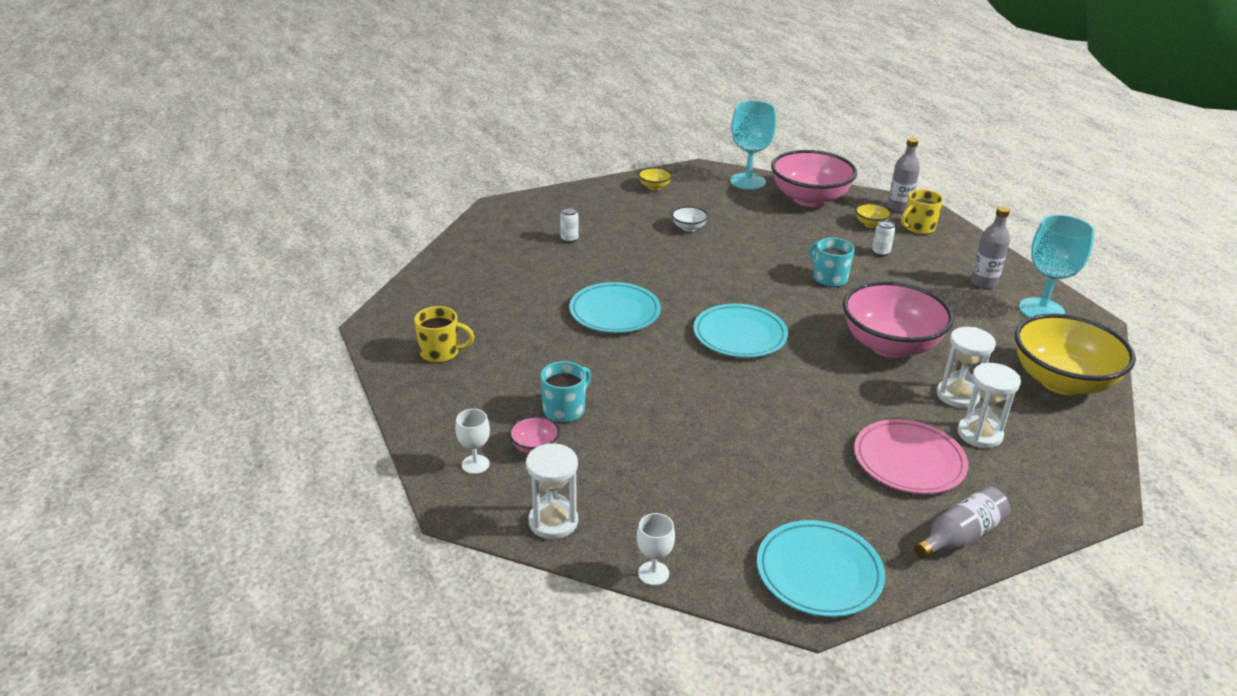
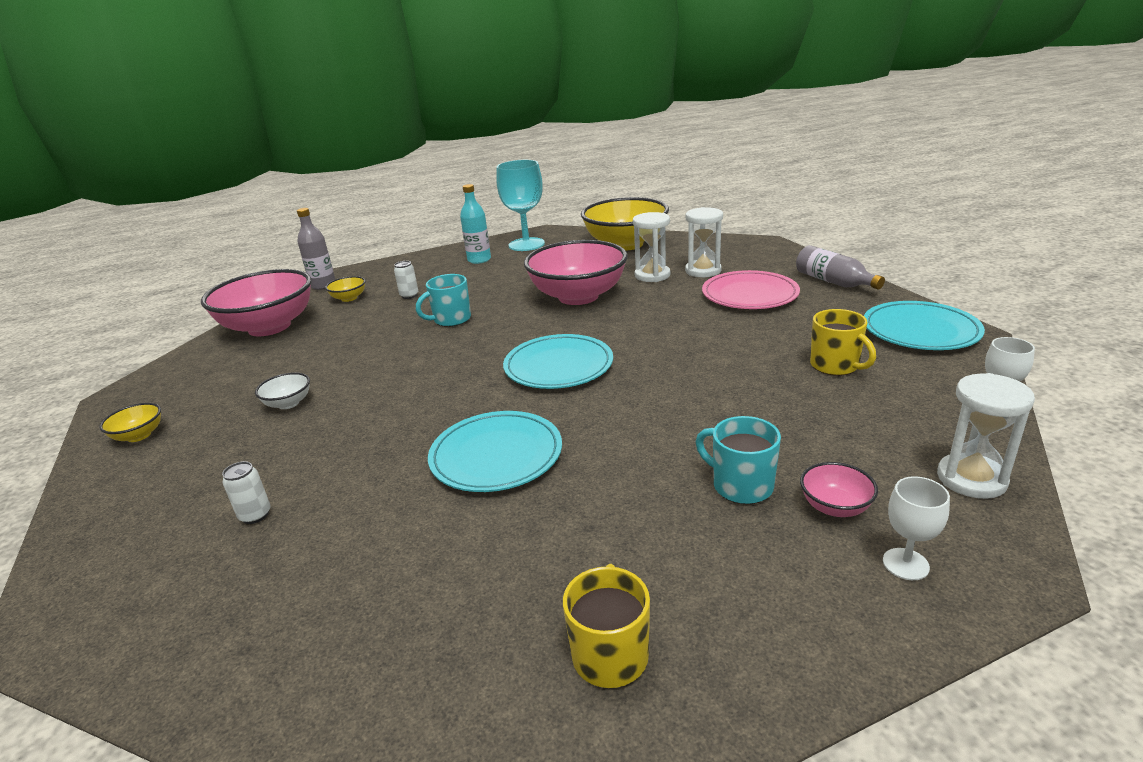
camera: 85 degrees left, 5 degrees down
(748, 181) = (190, 363): turquoise goblet -> none
(918, 228) = (369, 279): yellow mug -> yellow mug (835, 366)
(983, 283) = (479, 260): grey bottle -> turquoise bottle

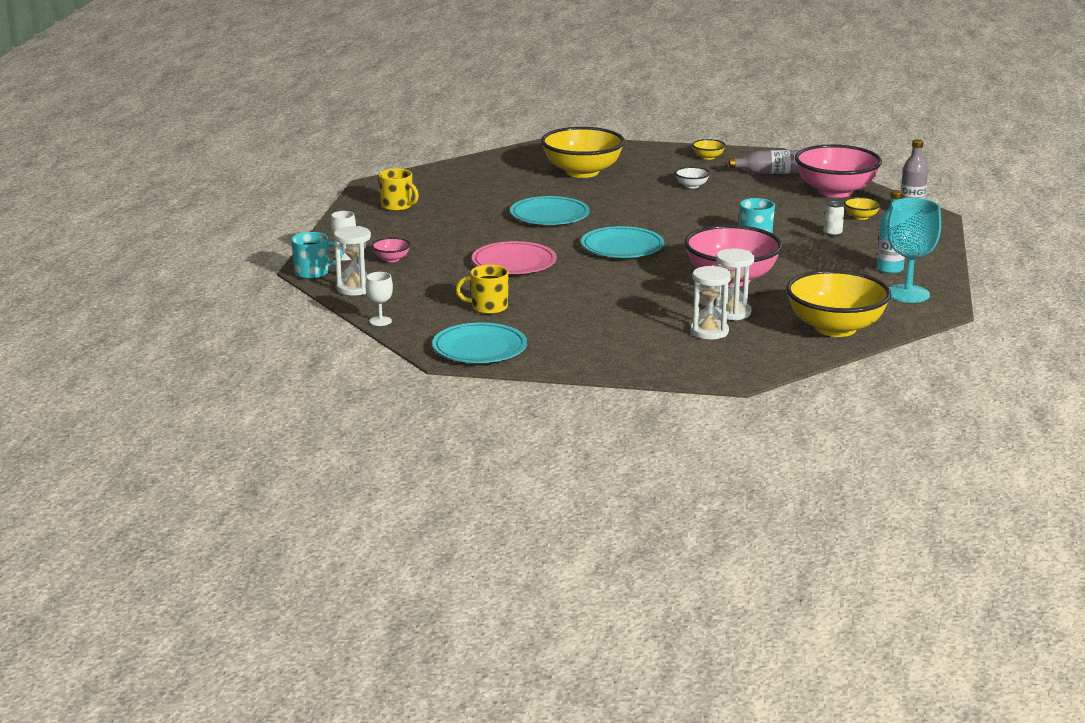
camera: 120 degrees right, 5 degrees down
(255, 515) = (582, 172): white can -> yellow bowl
(740, 485) = (436, 249): turquoise mug -> turquoise mug (313, 273)
(749, 295) = (630, 328): pink plate -> pink plate (514, 263)
(833, 282) = (600, 362): grey bottle -> grey bottle (769, 173)

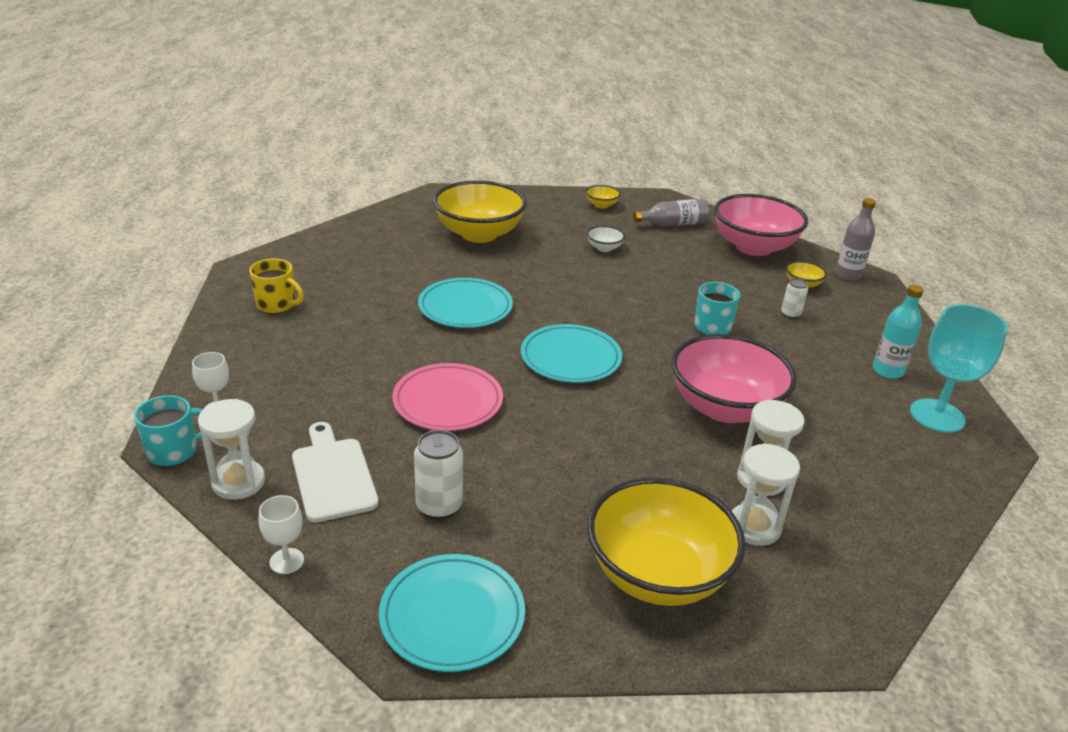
camera: 15 degrees left, 10 degrees up
(391, 259) = (283, 409): pink bowl -> none
(419, 290) = (333, 475): none -> white cutting board
(488, 308) = (439, 506): yellow mug -> white can
(835, 328) = (902, 498): yellow bowl -> yellow bowl (657, 574)

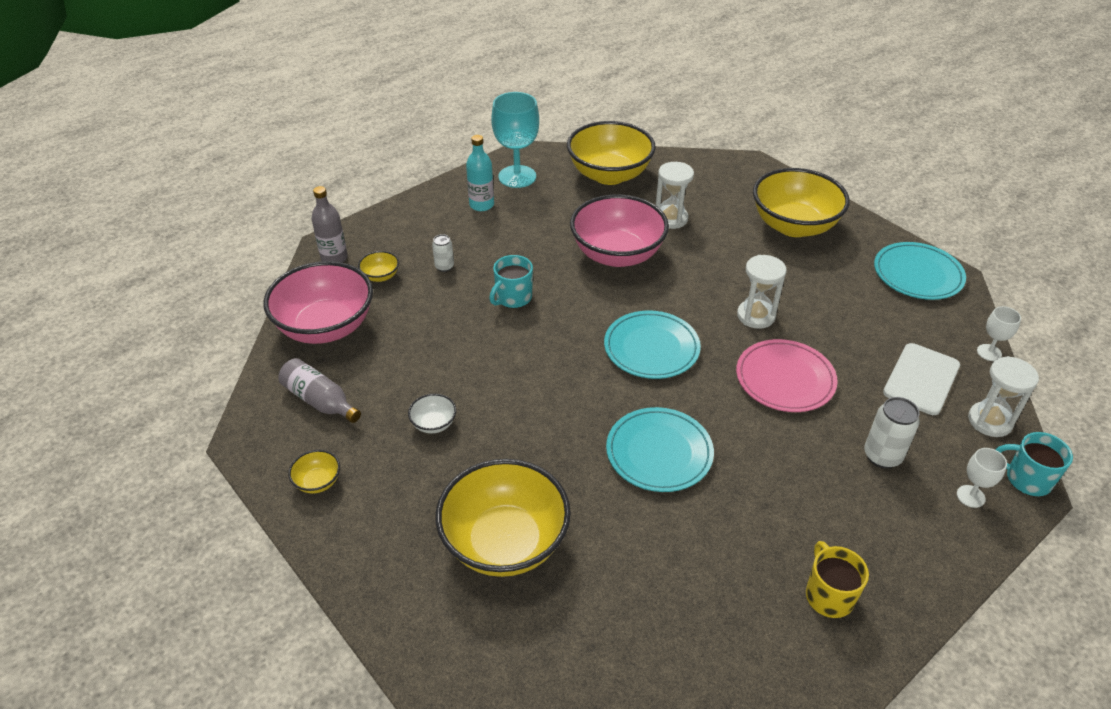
camera: 125 degrees left, 10 degrees up
(439, 506) = (869, 322): white can -> white can (882, 456)
(754, 527) = (714, 209): white hourglass -> white hourglass (756, 316)
(900, 484) = (609, 175): none -> yellow bowl

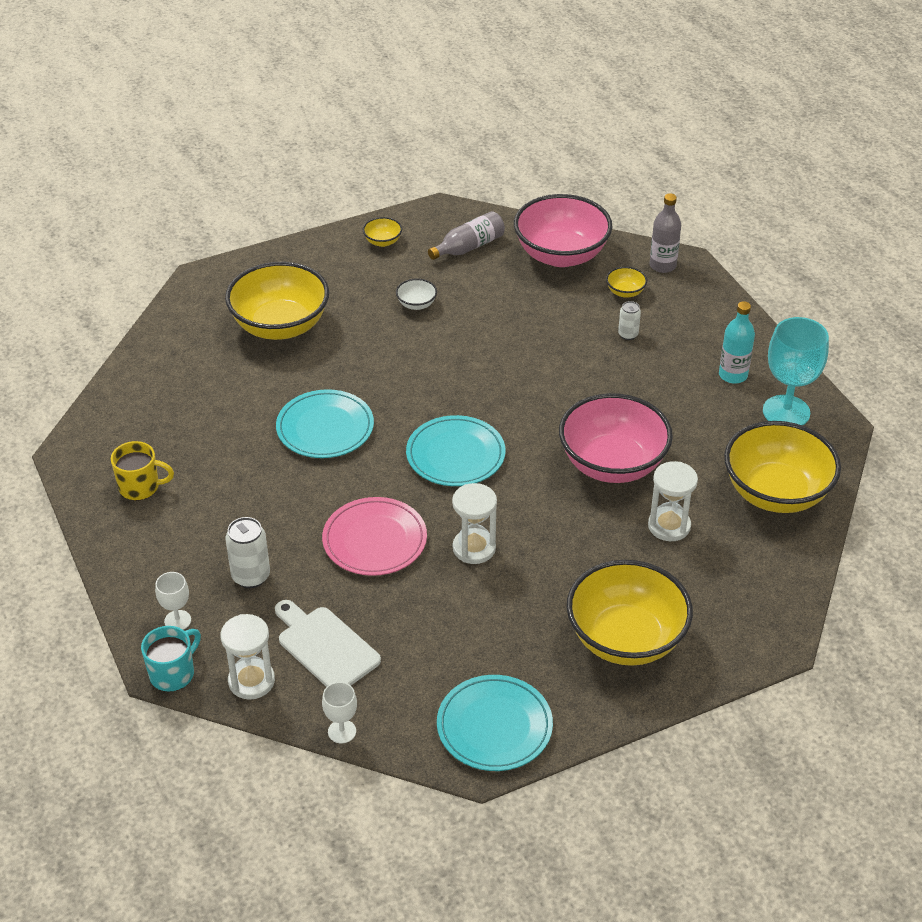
camera: 105 degrees right, 0 degrees up
(513, 298) = (563, 374): turquoise mug -> none

